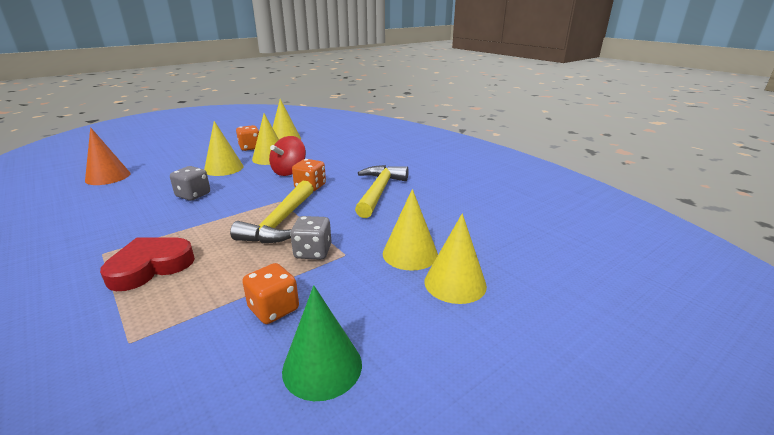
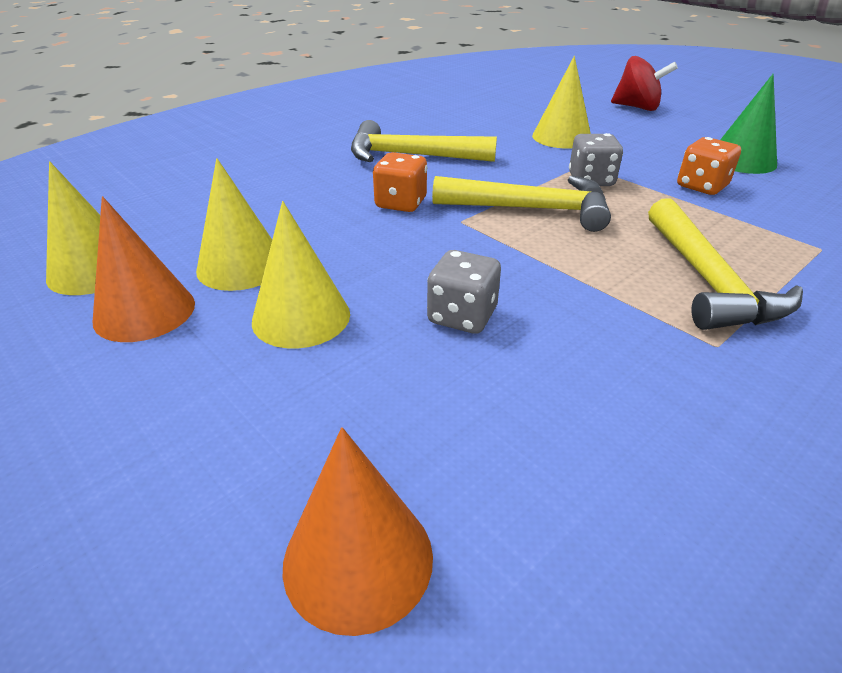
camera: 95 degrees left, 10 degrees up
(150, 267) = (707, 280): red heart -> yellow hammer
(250, 148) = (144, 311): orange dice -> orange cone
(289, 171) = (329, 231): red spinning top -> red spinning top (637, 107)
(455, 283) = (597, 122): yellow cone -> none

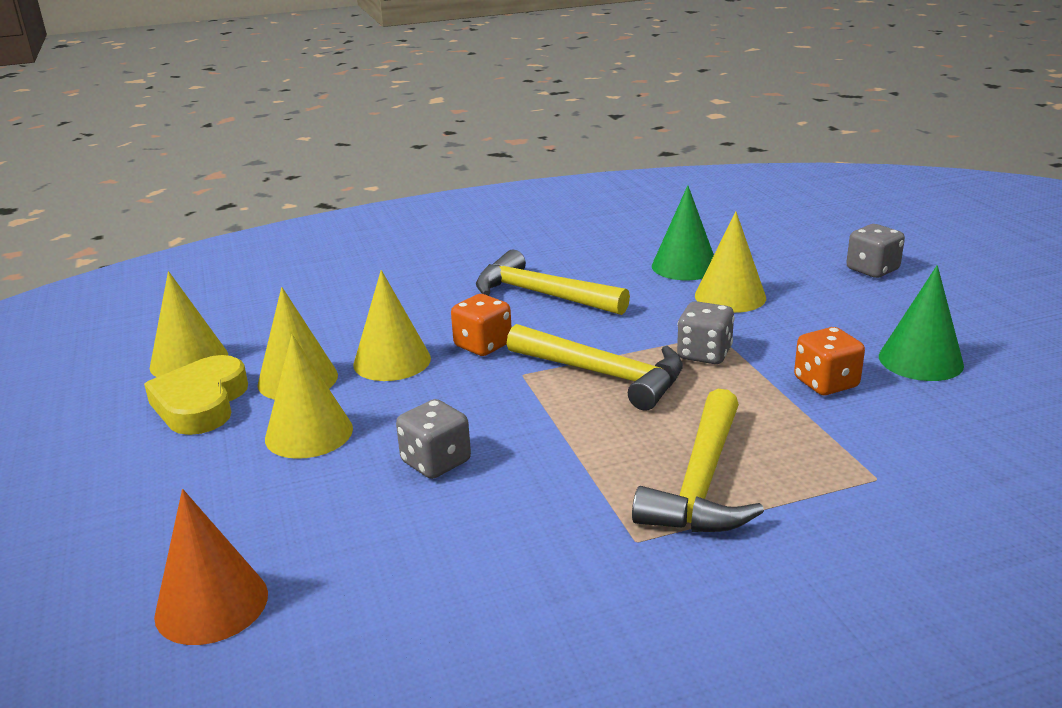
camera: 25 degrees right, 10 degrees down
(144, 311) = (201, 403): orange cone -> yellow heart
(326, 231) = (392, 361): none -> yellow cone
(503, 121) = (684, 266): none -> green cone
(637, 107) = (872, 270): red spinning top -> grey dice

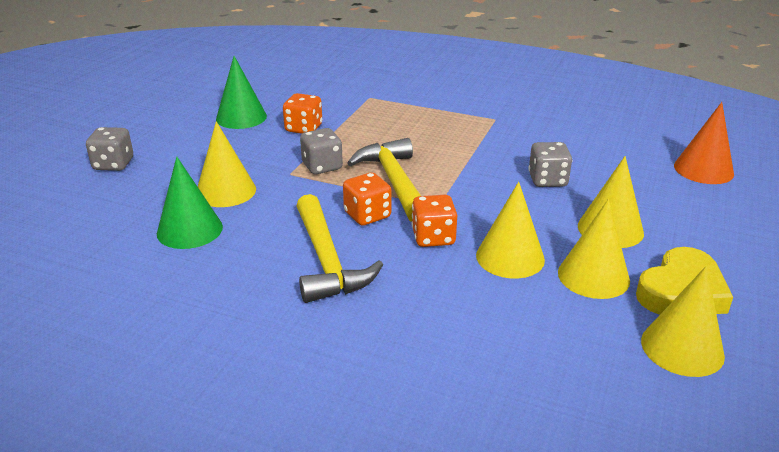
camera: 140 degrees left, 5 degrees up
(571, 335) = (367, 215): none -> orange dice
(701, 482) = (437, 122): yellow hammer -> none

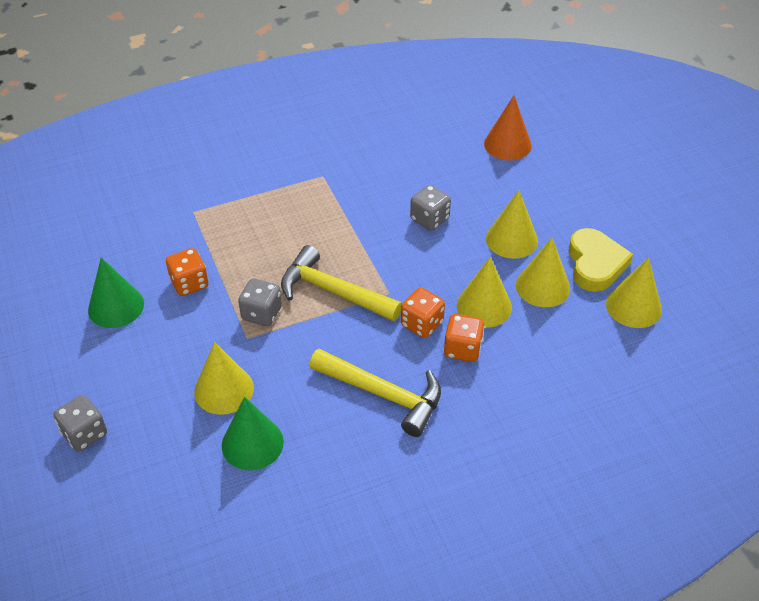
camera: 45 degrees left, 15 degrees up
(367, 215) = (356, 336): orange dice -> orange dice (462, 349)

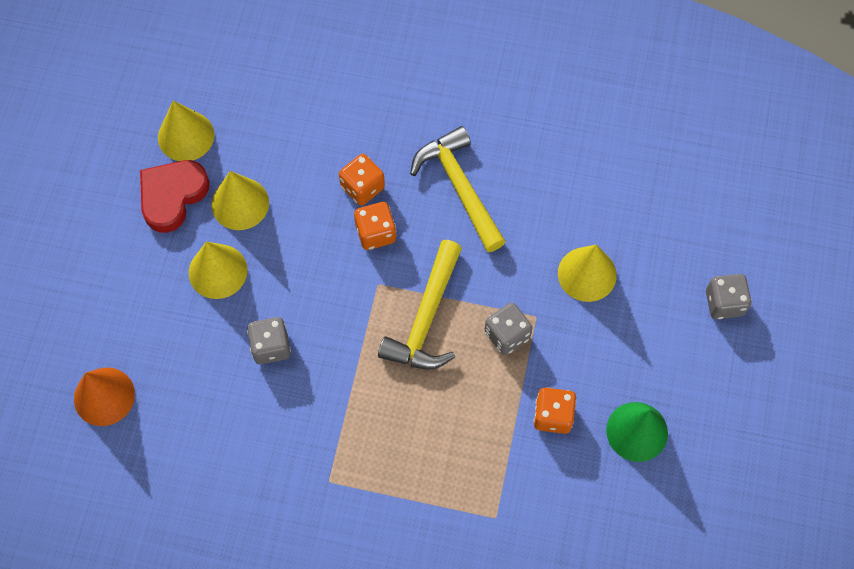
camera: 145 degrees left, 20 degrees up
(252, 443) = (592, 209): green cone -> none
(333, 291) = (426, 318): yellow hammer -> yellow hammer turned 45 degrees clockwise
(484, 306) = (308, 217): yellow cone -> none
(595, 264) = (172, 196): yellow heart -> red heart

